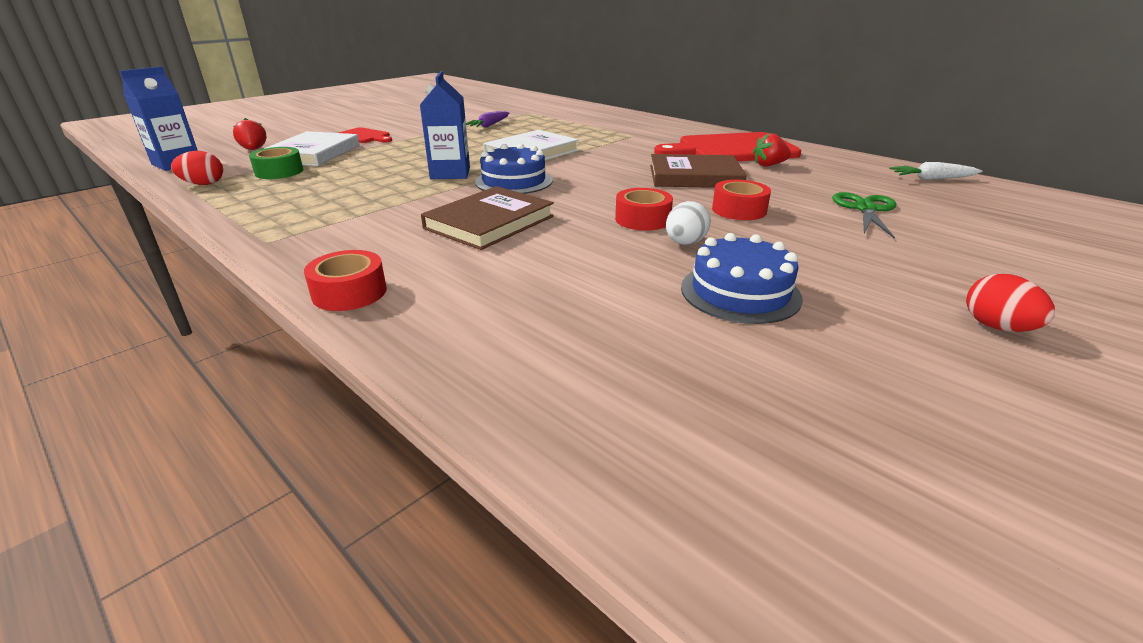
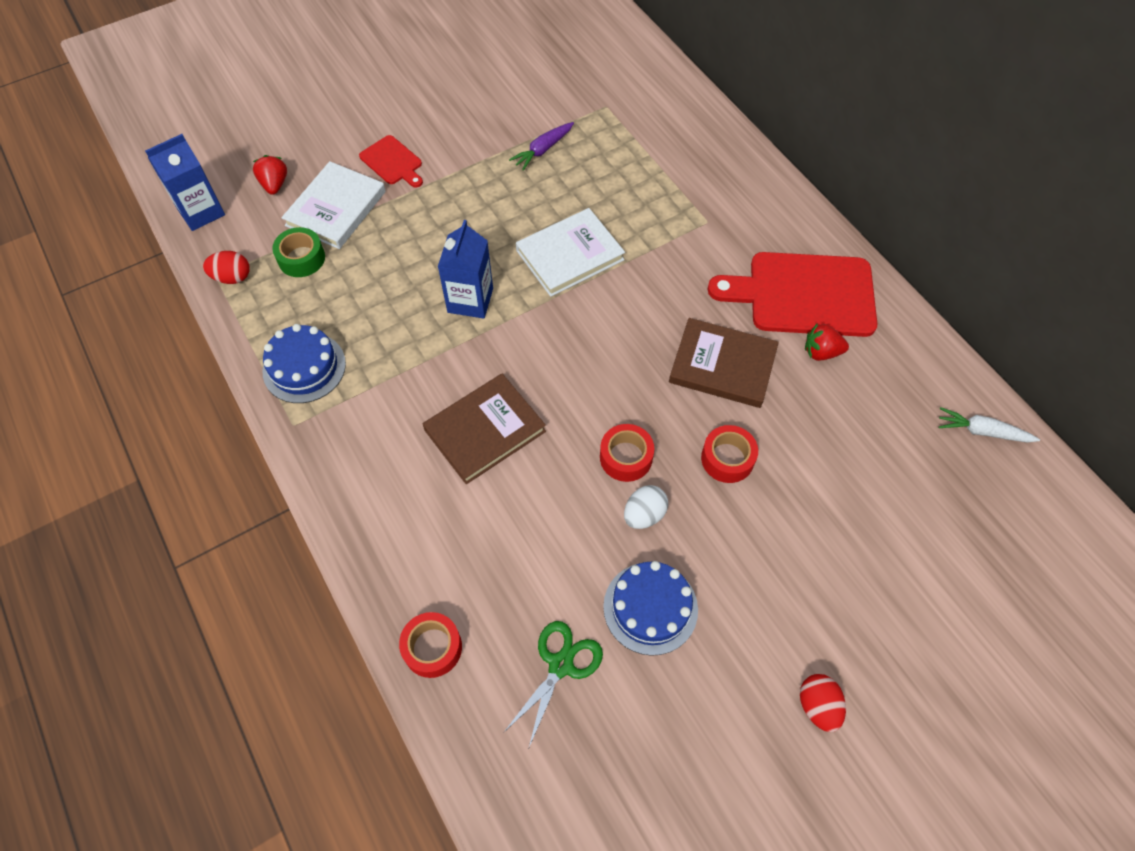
camera: 15 degrees right, 30 degrees up
(349, 292) = (355, 531): red tape -> red tape (432, 648)
(514, 181) = (530, 337): blue cake -> blue cake (304, 367)
(865, 209) = (855, 486): green scissors -> green scissors (560, 665)

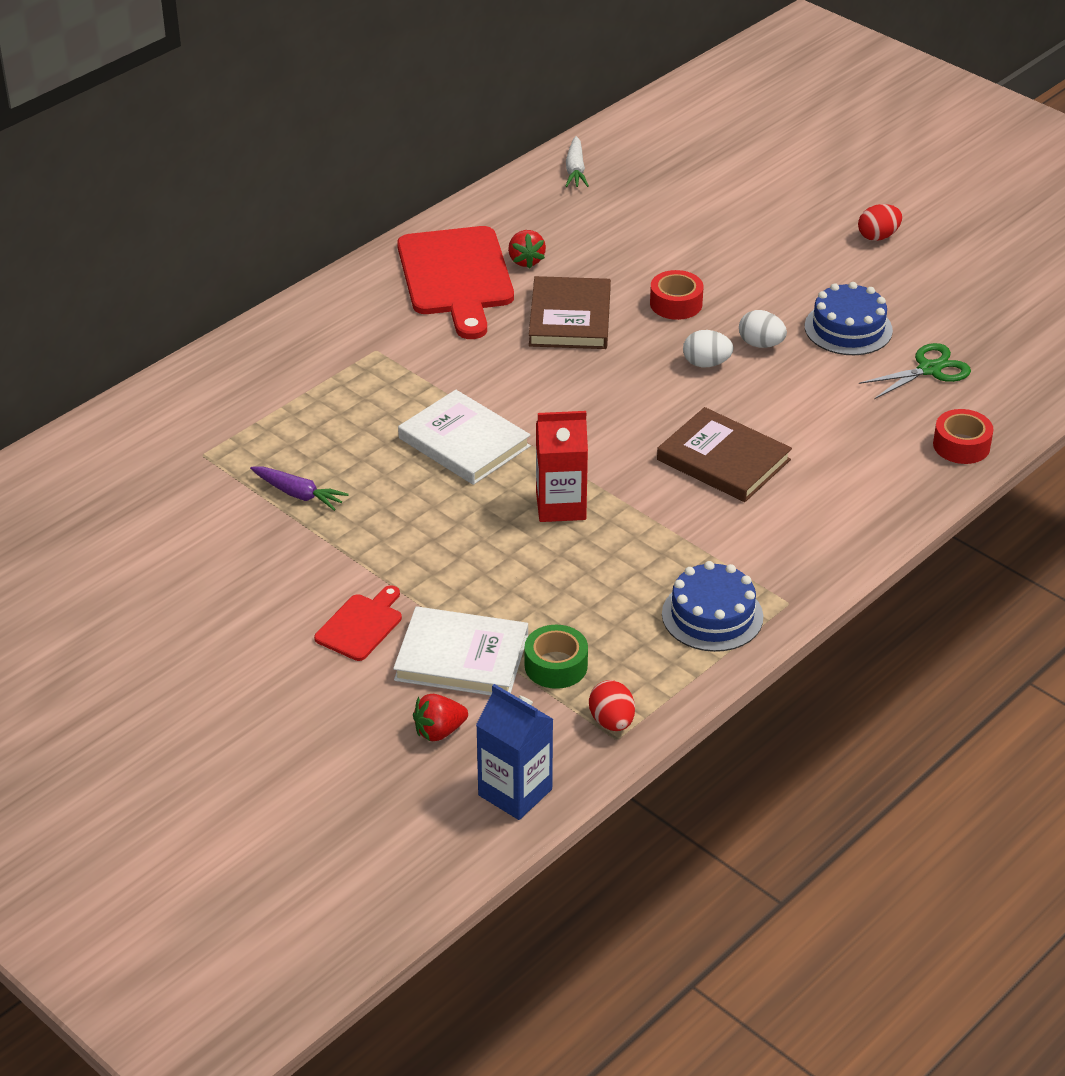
camera: 105 degrees left, 20 degrees down
(470, 300) = (561, 506): blue carton -> red carton
(560, 665) = (929, 369): green scissors -> green scissors turned 135 degrees clockwise
(626, 457) = (706, 363): red tape -> white egg

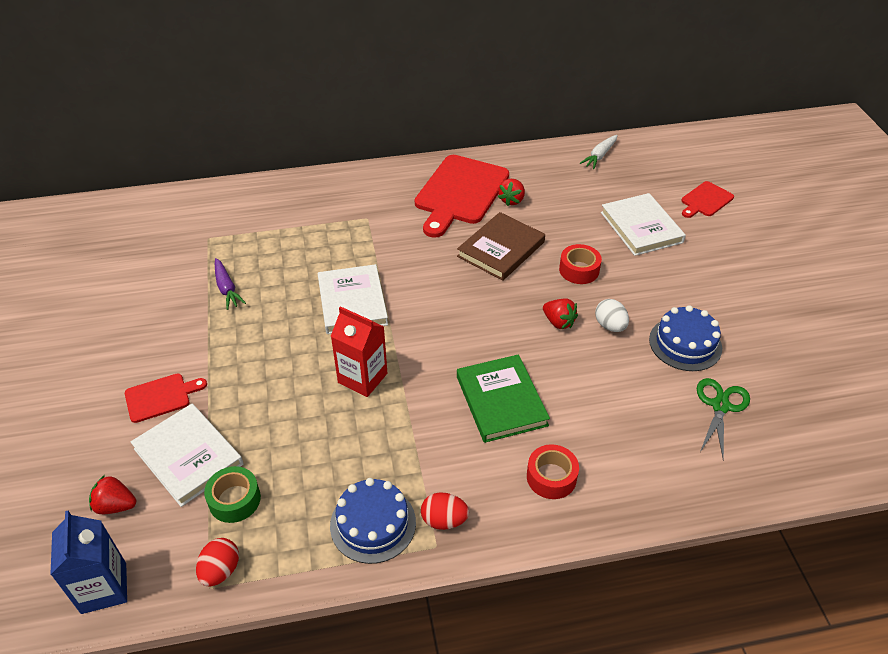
camera: 35 degrees right, 5 degrees up
(698, 232) = (641, 227): none -> white book
(706, 363) = (558, 322): white egg -> red strawberry
(723, 460) = (501, 401): brown book -> green book
(739, 175) = (705, 200): none -> red cutting board
(878, 236) = (769, 284): red egg -> red egg (444, 520)
(929, 369) = (720, 406): green scissors -> green scissors turned 75 degrees counterclockwise
(961, 445) = (691, 484): red tape -> red tape (551, 477)

